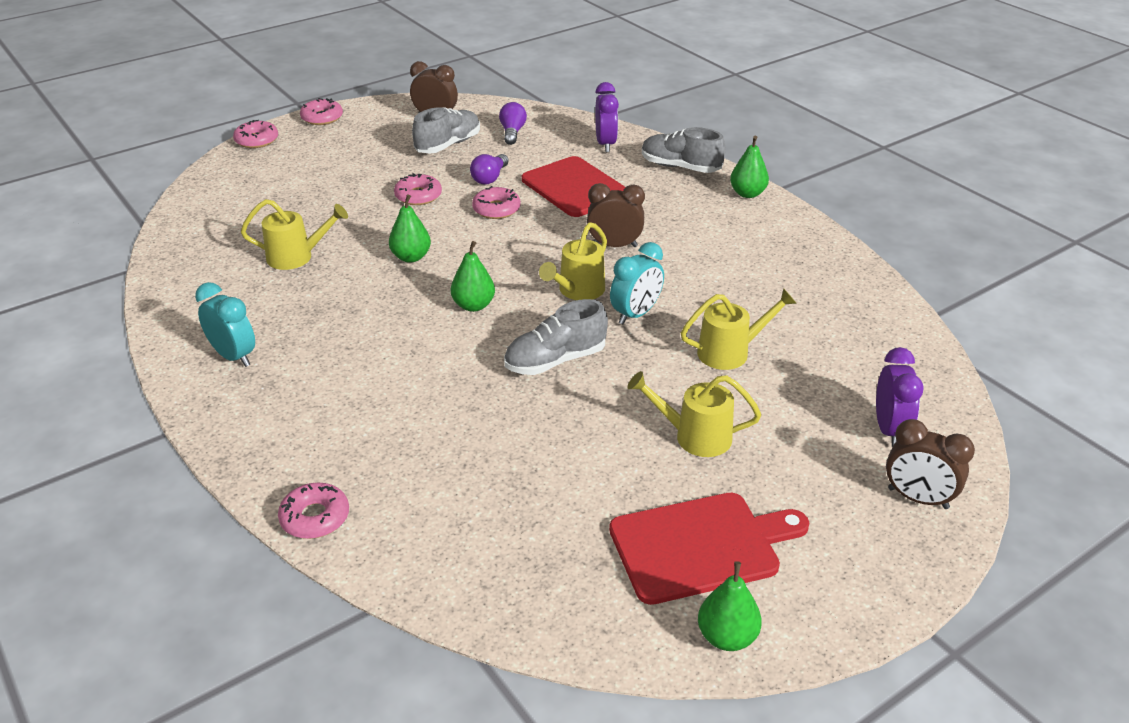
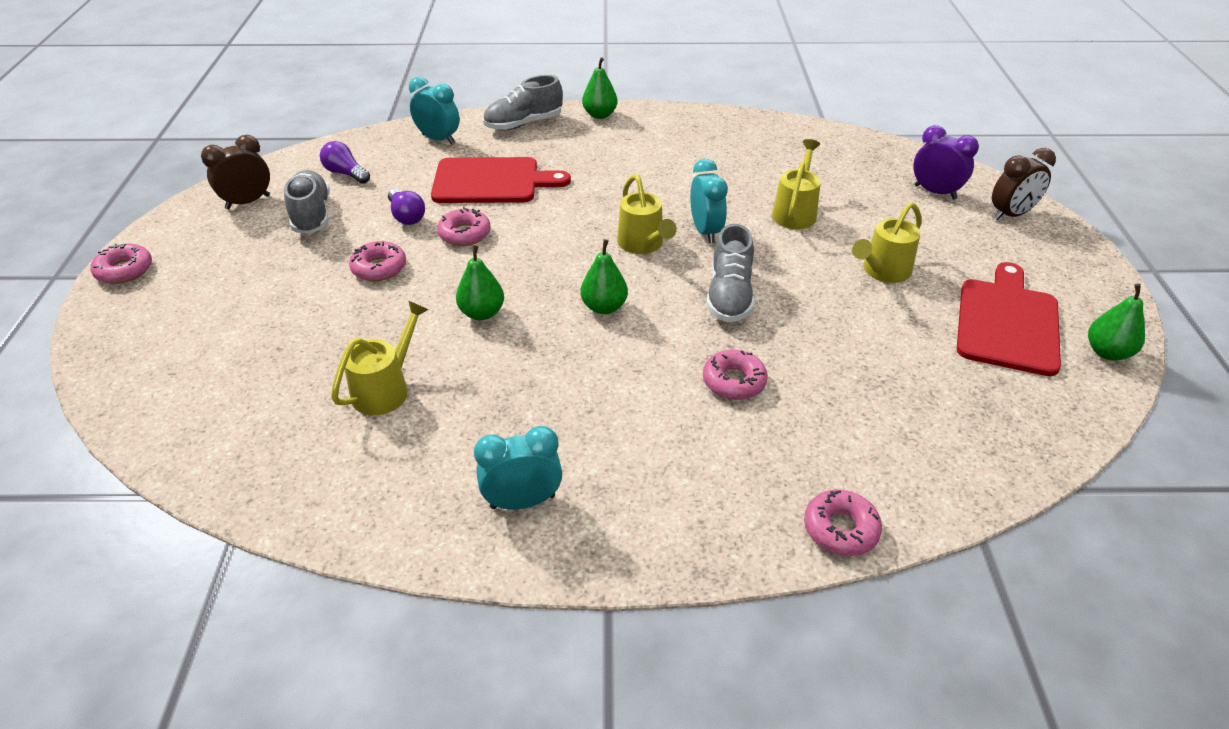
camera: 55 degrees left, 5 degrees up
(257, 140) = (94, 334): pink donut -> pink donut (734, 381)
(605, 144) = (438, 139): purple clock -> turquoise clock
(614, 245) = (598, 200): brown clock -> none

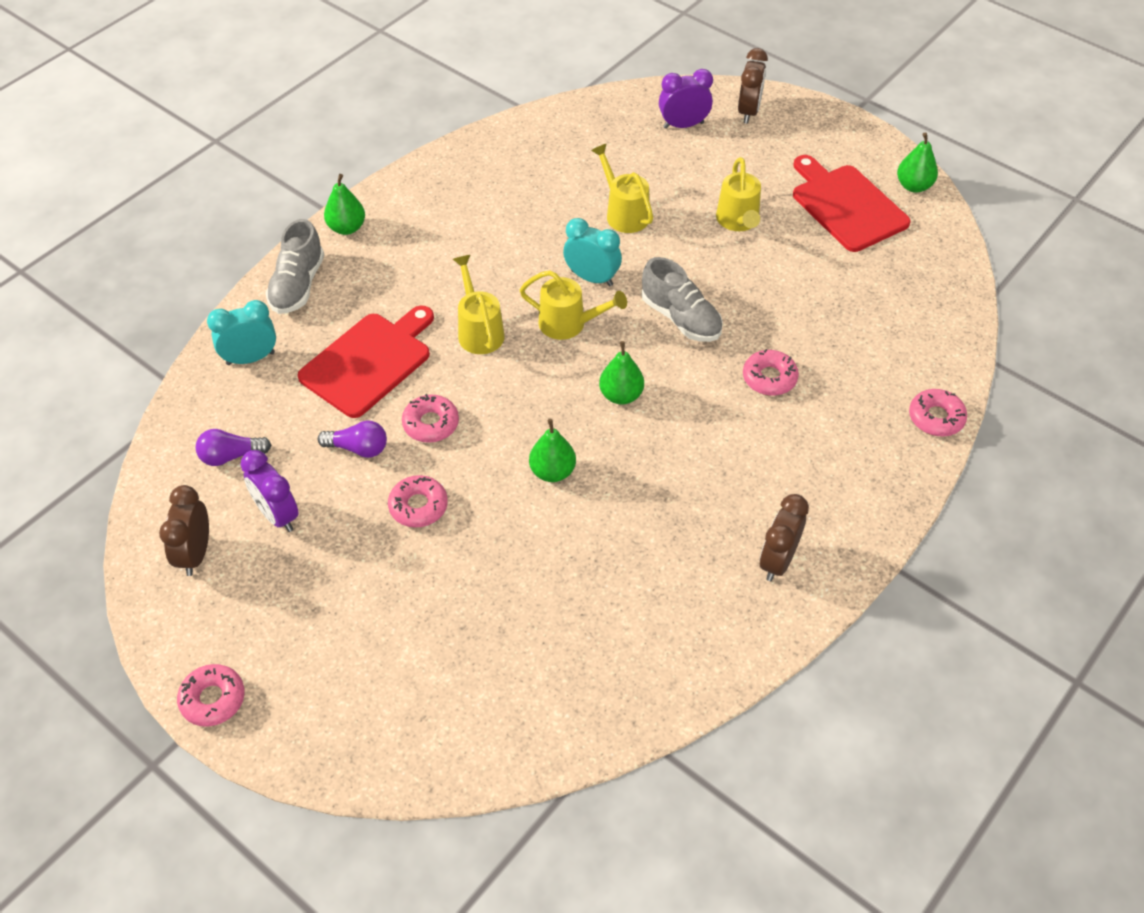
camera: 50 degrees left, 10 degrees up
(312, 215) = (277, 515): grey shoe -> purple clock
(386, 388) = (586, 579): yellow watering can -> yellow watering can (479, 330)
(522, 501) = (778, 561): turquoise clock -> brown clock

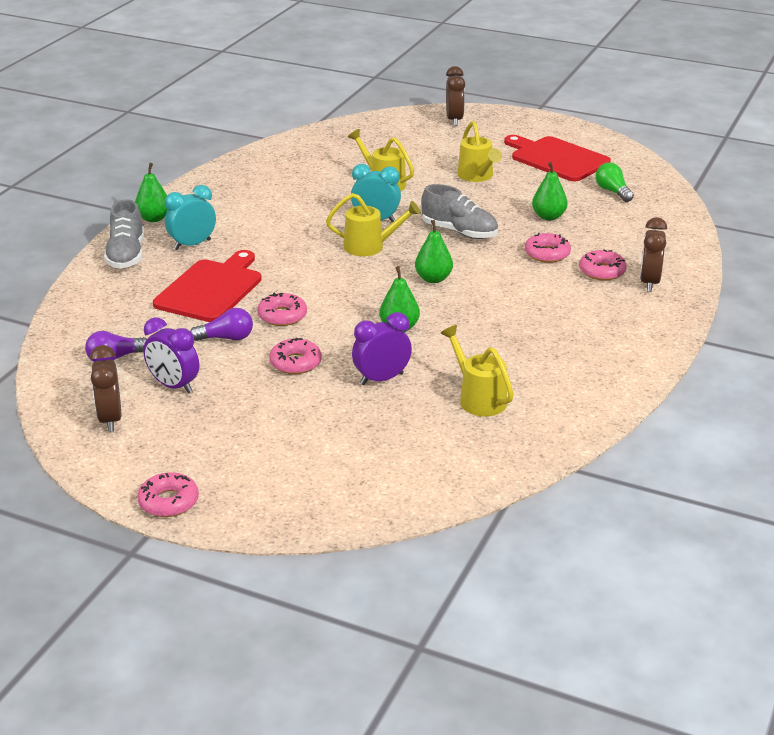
camera: 15 degrees left, 20 degrees down
(250, 358) = (105, 301): turquoise clock -> turquoise clock (192, 245)
(479, 330) = (296, 260): yellow watering can -> yellow watering can (478, 398)
(683, 125) = (406, 132): purple clock -> purple clock (381, 379)
(778, 561) = (607, 349): brown clock -> brown clock (649, 282)
(891, 279) = (612, 191): none -> green light bulb
(913, 186) = (602, 143): green pear -> green pear (548, 217)
(936, 418) = (686, 257): pink donut -> pink donut (602, 271)

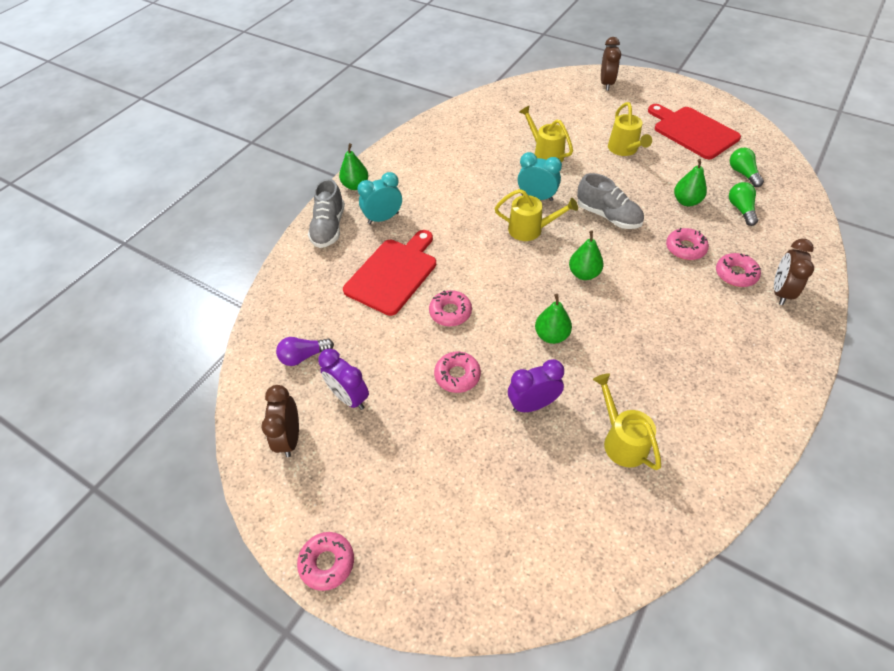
camera: 10 degrees right, 20 degrees up
(226, 338) = (400, 337): purple light bulb -> none
(609, 221) = (740, 209): none -> green light bulb

